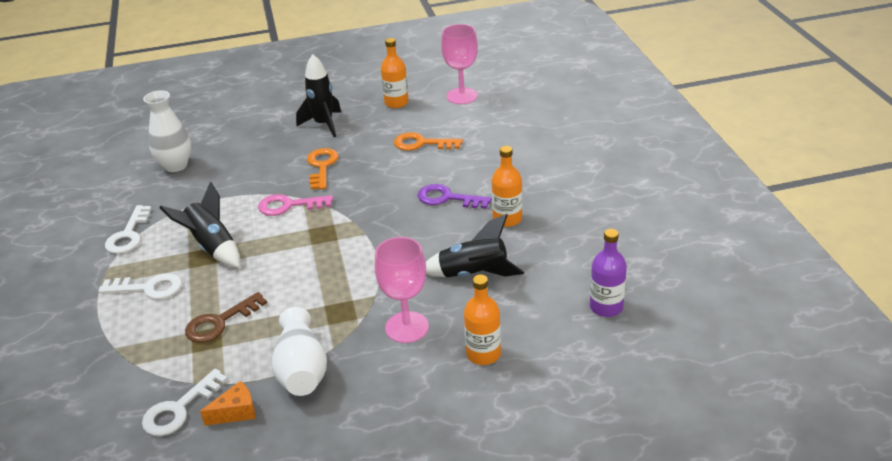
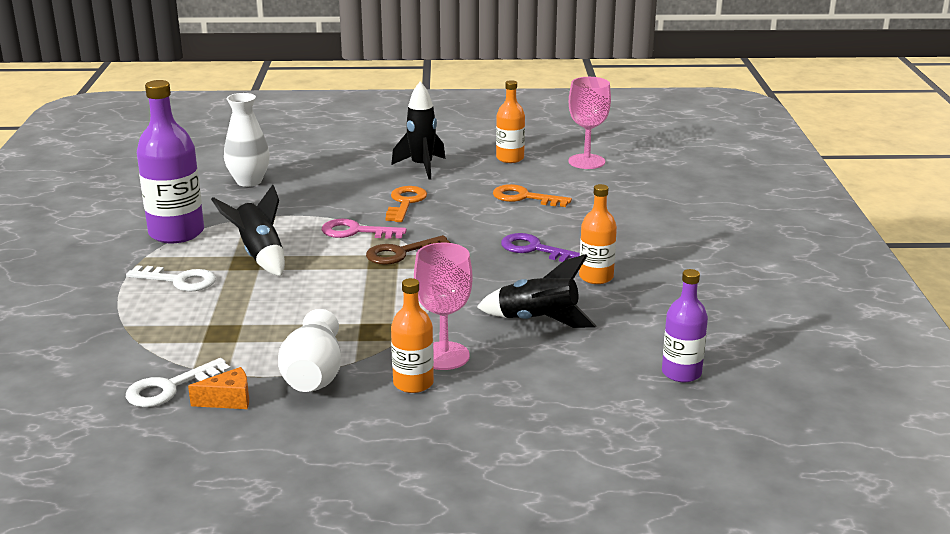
camera: 10 degrees right, 10 degrees down
(128, 235) = (176, 233): white key -> purple bottle
(220, 322) = (242, 321): brown key -> brown key (401, 253)
(483, 354) = (521, 393): orange bottle -> orange bottle (413, 383)

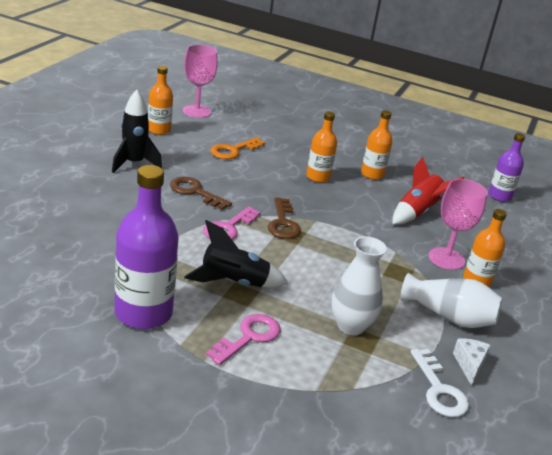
camera: 70 degrees left, 5 degrees up
(179, 280) = (249, 337): white key -> pink key
(228, 400) = (469, 365): orange cheese -> white cheese
(249, 181) = (66, 243): white vase -> white vase (351, 326)
(405, 203) = (195, 192): orange key -> brown key
(534, 249) = (318, 177): purple key -> orange bottle
(538, 321) = (417, 212): black rocket -> red rocket

